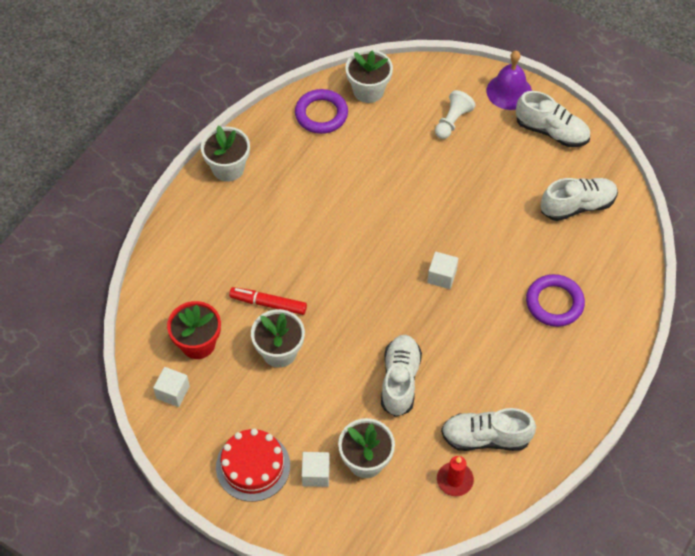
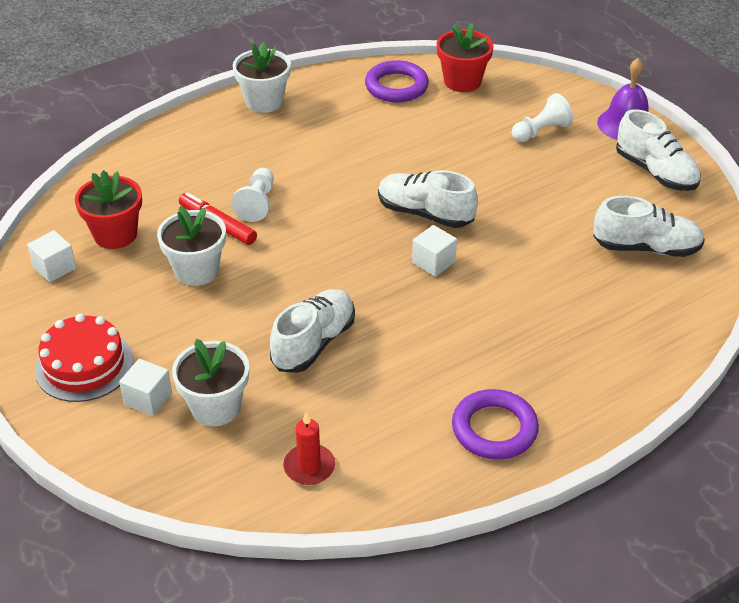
camera: 25 degrees right, 15 degrees down
(285, 272) = (257, 203): none -> white pawn
(368, 91) = (462, 81): white flower pot -> red flower pot
(485, 438) = (379, 437): white shoe -> white shoe (425, 213)
(554, 303) = (557, 331): purple ring -> purple ring (494, 429)

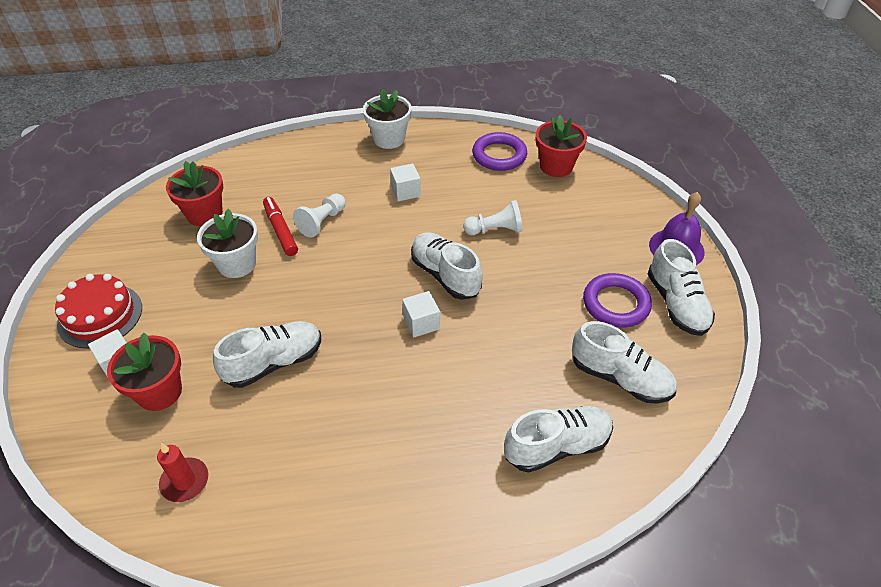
camera: 25 degrees right, 5 degrees up
(54, 268) = (144, 227): white cube -> white cube (405, 191)
(215, 407) = (159, 392): white flower pot -> red flower pot
(494, 429) = (360, 513): purple ring -> purple ring (616, 304)
(541, 131) = (594, 231): white pawn -> white pawn (495, 230)
(628, 318) = (557, 446): none -> white shoe

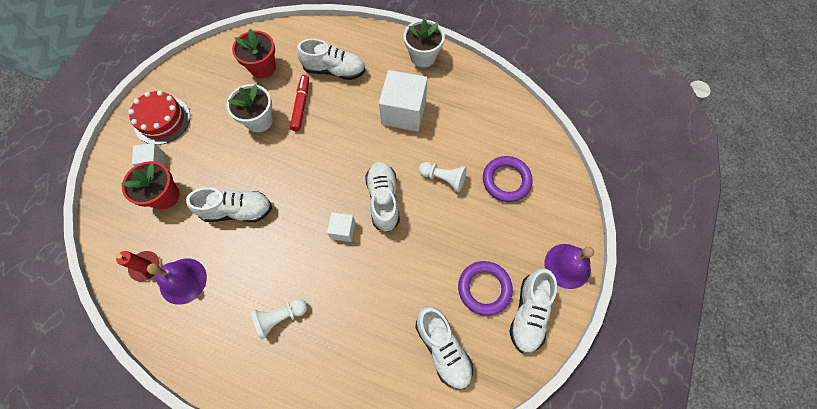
camera: 30 degrees right, 20 degrees up
(252, 470) = (183, 281): none -> purple bell
(322, 222) = (331, 112): white pawn -> white pawn (280, 317)
(405, 191) = (403, 112): white cube -> white cube, size x1.98
(499, 155) = (493, 111): purple ring -> purple ring (506, 180)
(556, 166) = (530, 142): red flower pot -> none
(557, 446) = (365, 373): white shoe -> white shoe (334, 70)

